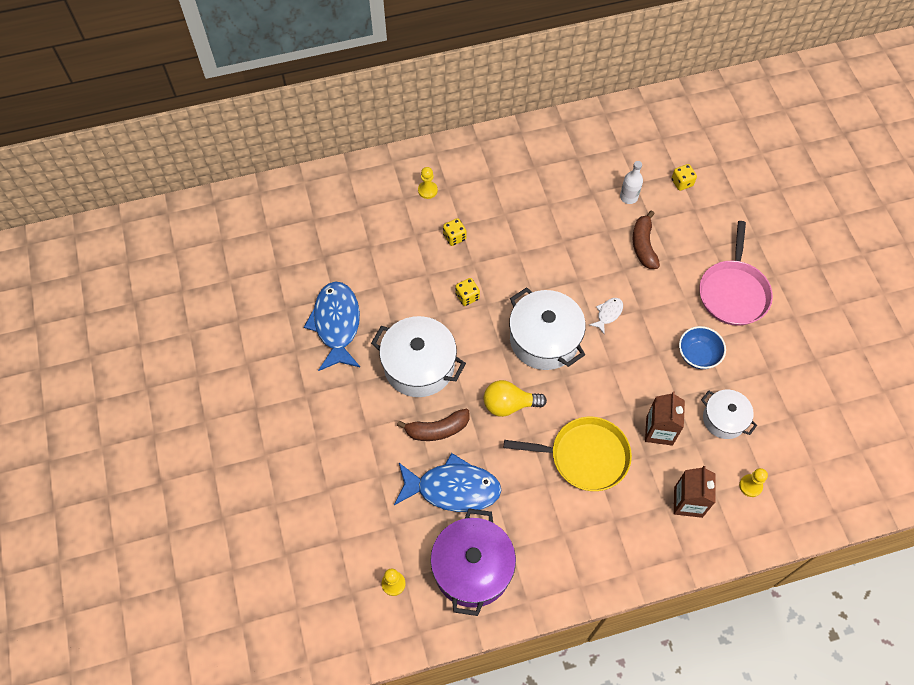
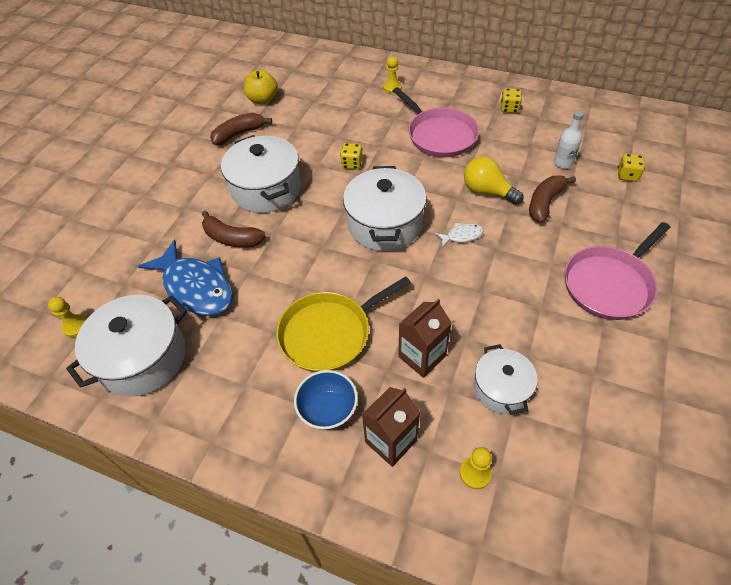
camera: 40 degrees right, 10 degrees down
(319, 272) = (263, 100): none -> yellow apple
(336, 324) = (239, 134): blue fish -> brown banana
(454, 237) = (382, 123): yellow dice -> yellow dice (509, 108)
(472, 568) = (143, 358): purple pot -> white pot
(509, 404) = (306, 254): yellow light bulb -> yellow light bulb (487, 191)
(513, 223) = (439, 135): none -> pink pan
(584, 456) = (329, 333): yellow pan -> yellow pan turned 105 degrees clockwise
(698, 355) = (523, 316): blue bowl -> blue bowl (328, 409)

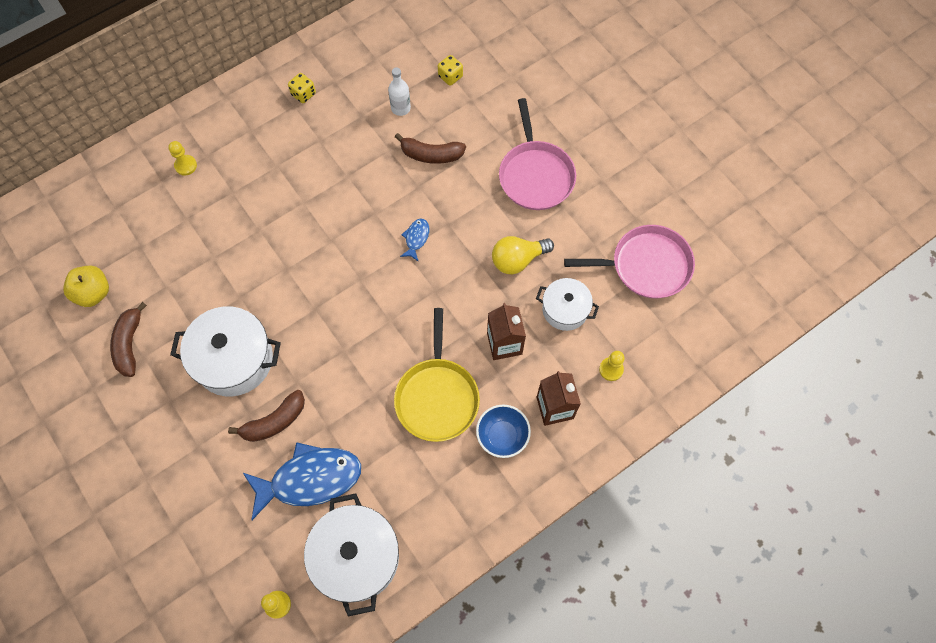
camera: 60 degrees left, 15 degrees up
(352, 164) = (263, 268): yellow dice -> none
(384, 224) = (358, 287): white pot -> none
(439, 135) = (288, 173): pink pan -> pink pan (646, 266)
(461, 236) = (416, 238): white fish -> blue fish
(487, 191) = (385, 185): yellow light bulb -> yellow light bulb (517, 260)
(545, 203) = (431, 154): brown banana -> brown banana turned 60 degrees counterclockwise

